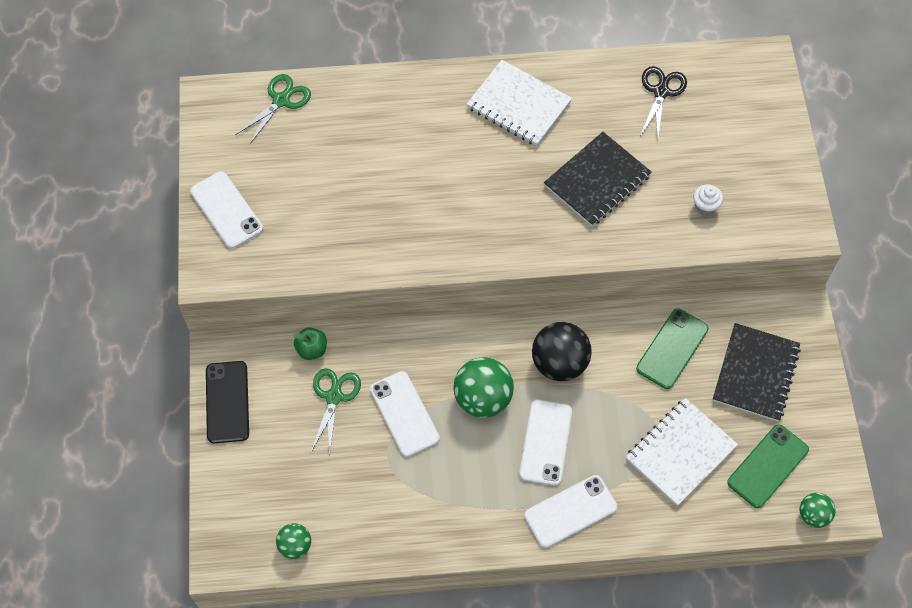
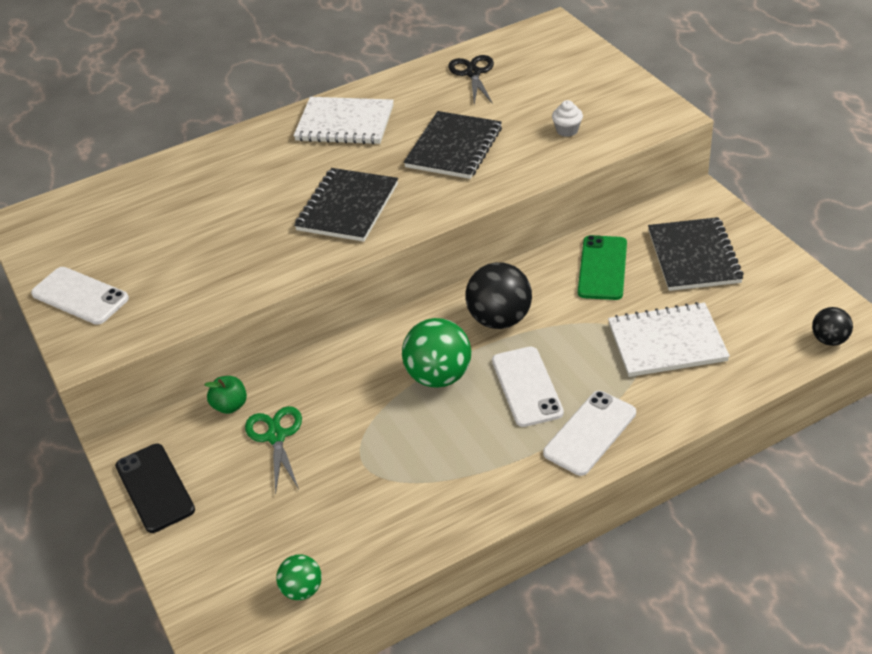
camera: 20 degrees left, 20 degrees down
(281, 100) = (100, 197): green scissors -> none
(404, 414) = (362, 421): white phone -> none
(475, 210) = (347, 207): none -> black notebook
(680, 452) = (667, 342): white notebook -> white notebook turned 60 degrees clockwise
(767, 466) = (757, 320): green phone -> none
(813, 515) = (829, 340): green ball -> black ball

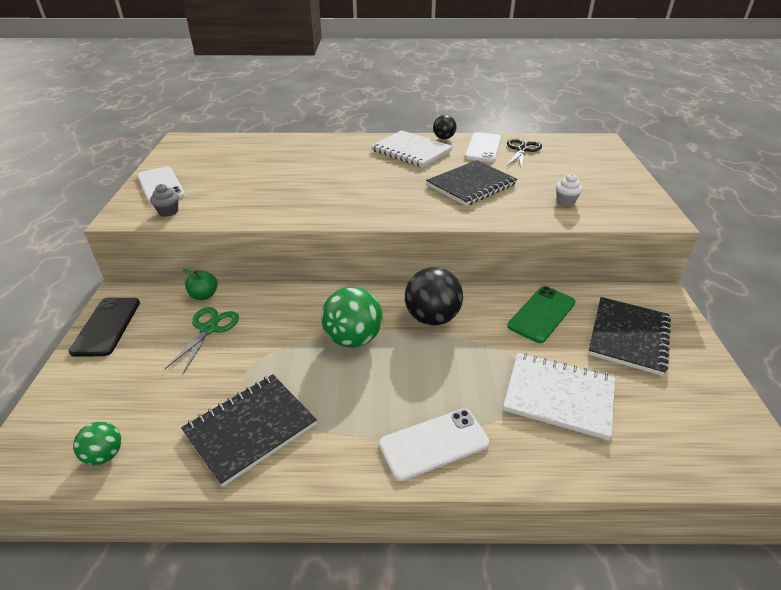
camera: 25 degrees right, 5 degrees down
(135, 325) = (168, 212): none -> grey cupcake
(347, 207) = (366, 194): black notebook -> black notebook (250, 428)
(527, 386) = (412, 378): white phone -> white phone (483, 148)
(829, 340) = (731, 470): black ball -> black ball (443, 138)

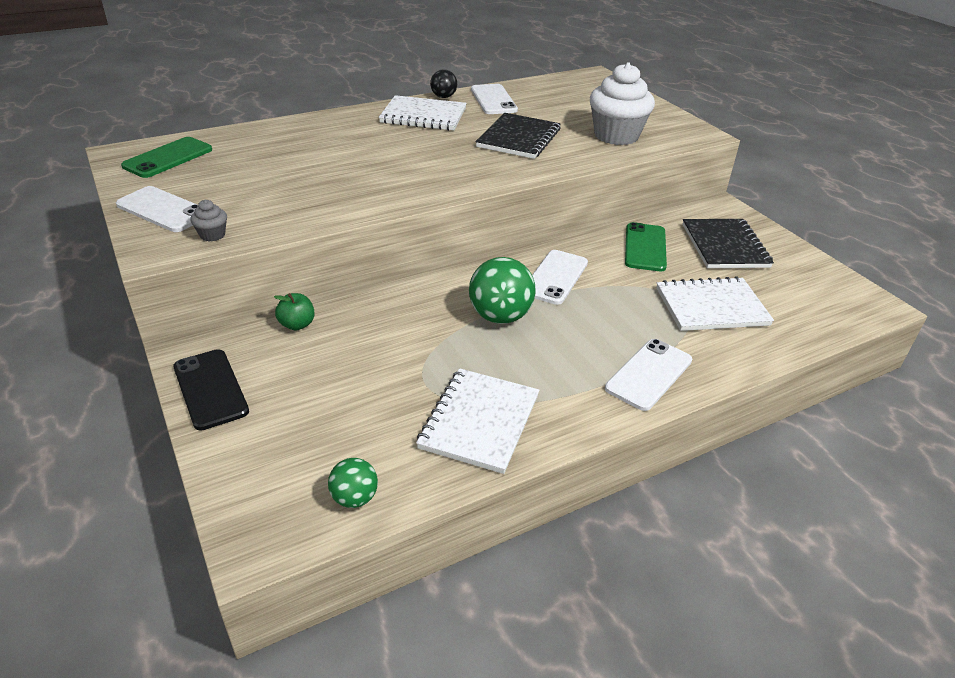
camera: 30 degrees left, 0 degrees up
(204, 149) = (168, 158): none -> green phone
(209, 329) = (339, 353): green scissors -> none
(250, 428) = (479, 421): black notebook -> white notebook
(432, 318) = (555, 277): black ball -> white phone
(522, 150) = (532, 95): black scissors -> none
(566, 201) = (616, 136): white cupcake -> white cupcake, size x2.38

